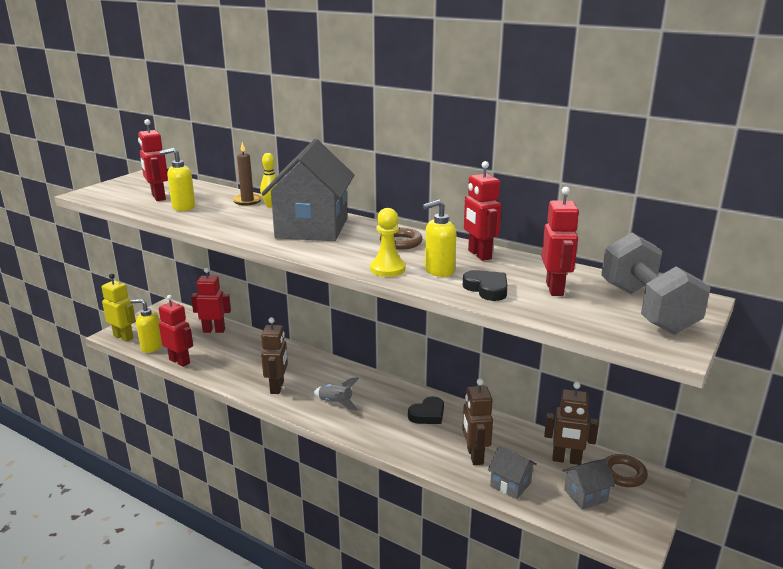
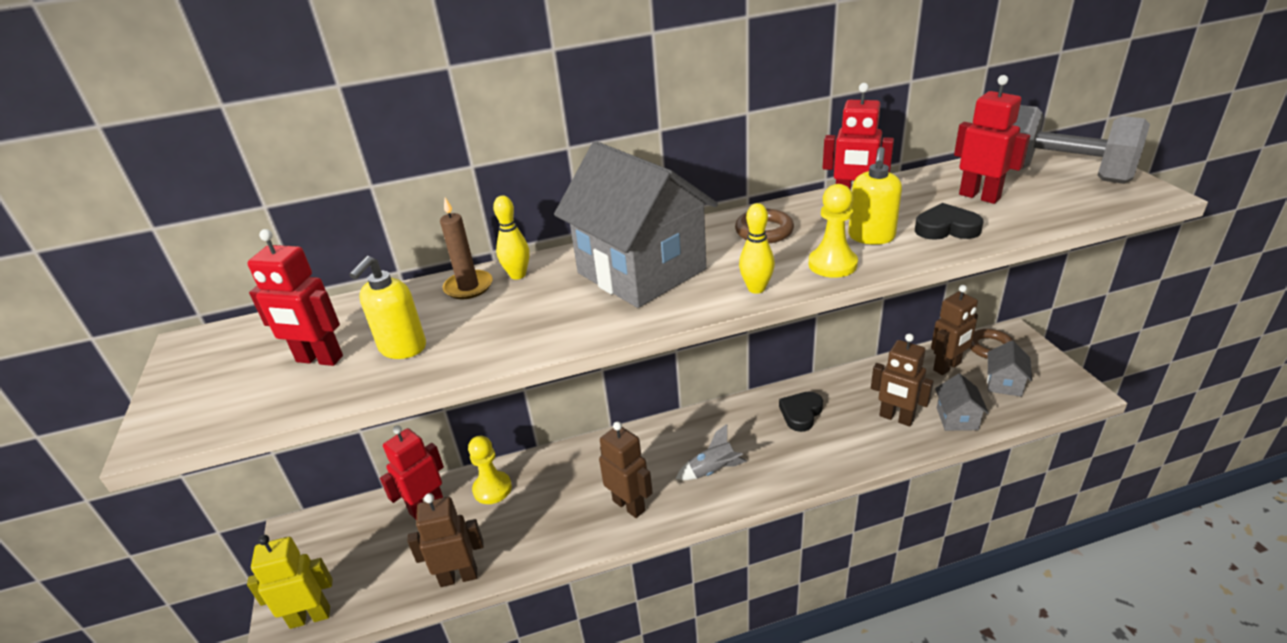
camera: 45 degrees left, 10 degrees up
(151, 347) = (381, 593): yellow soap dispenser -> none
(180, 361) = (459, 576): red robot -> brown robot
(244, 342) = (492, 489): none -> yellow pawn
(332, 258) = (756, 288): none -> yellow bowling pin
(427, 414) = (801, 413): black heart -> black heart turned 150 degrees counterclockwise
(510, 484) = (957, 418): grey house -> grey house turned 75 degrees counterclockwise

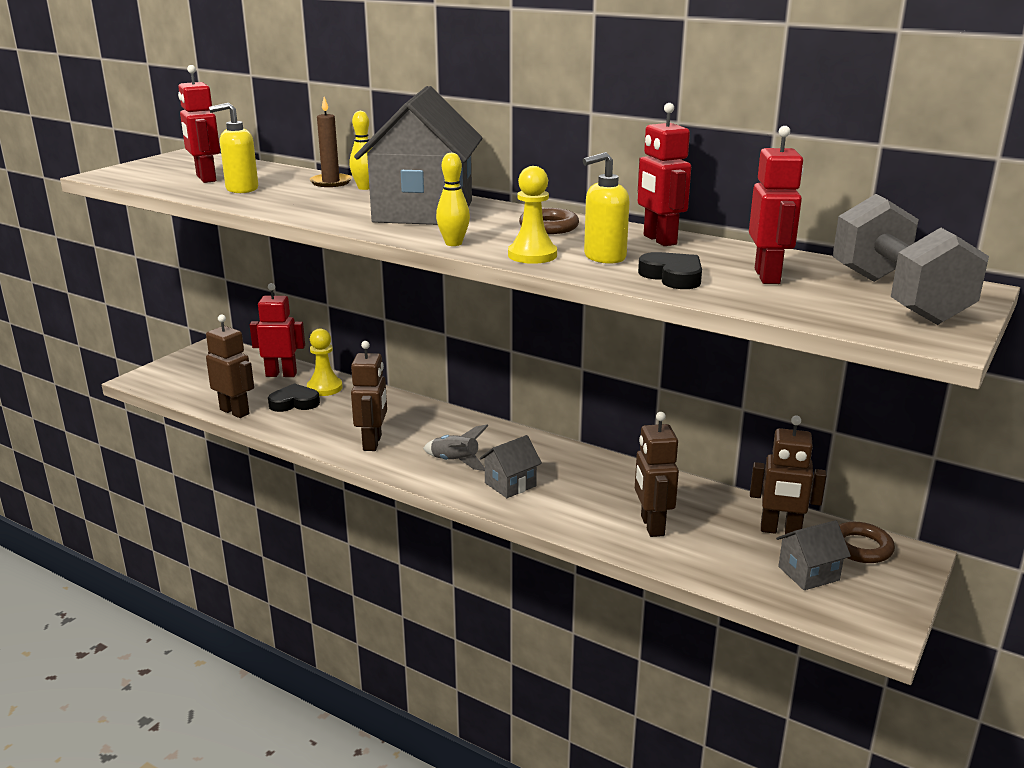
camera: 45 degrees right, 10 degrees down
(310, 617) = (155, 382): yellow robot -> none
(801, 413) = (584, 476): black heart -> black heart (294, 403)
(957, 418) = (703, 560): grey house -> grey house (510, 484)

